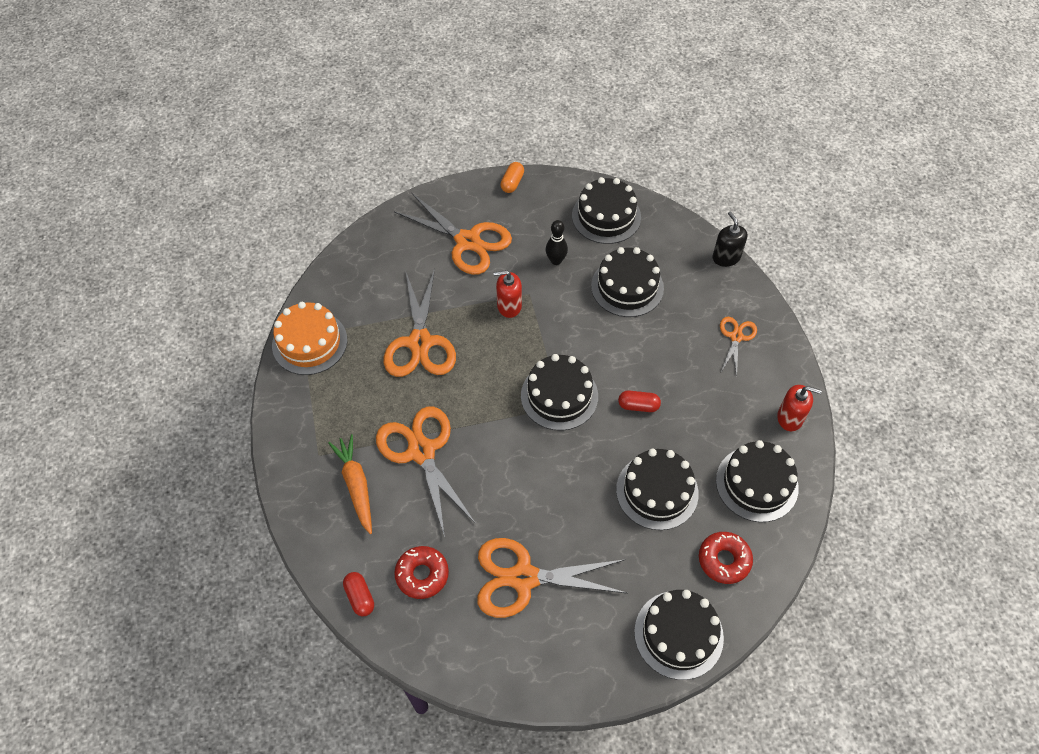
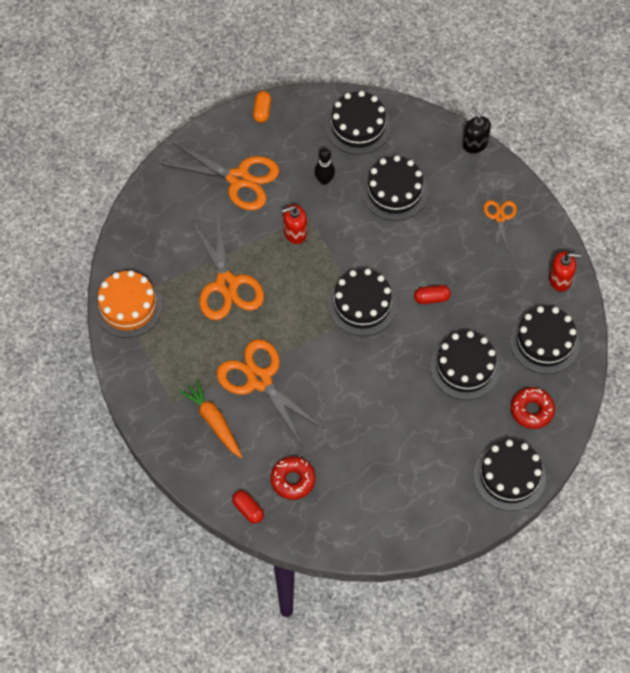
camera: 15 degrees left, 5 degrees up
(524, 578) = (376, 463): orange scissors -> none

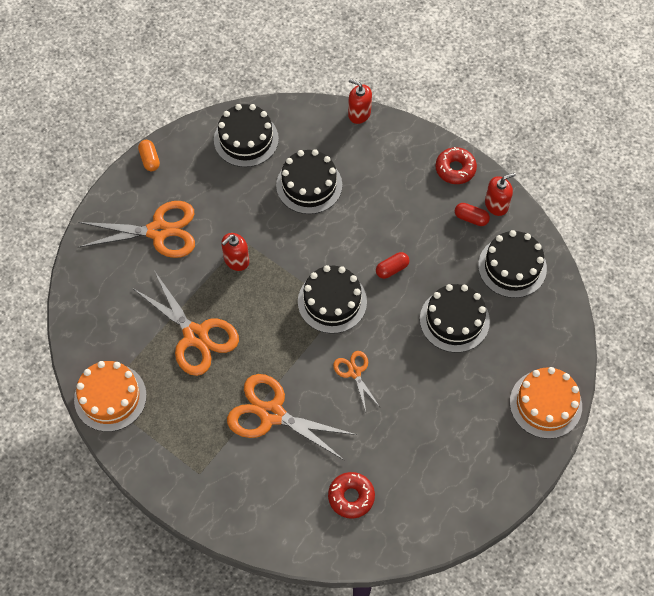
camera: 25 degrees left, 0 degrees up
(213, 421) = (247, 473): orange carrot -> none
(248, 510) = (323, 545): red capsule -> red capsule (471, 218)
(324, 180) = (239, 200): black bowling pin -> none
(475, 144) = (359, 113): black soap dispenser -> red soap dispenser
(500, 217) = (415, 170): orange scissors -> orange scissors (354, 372)
(509, 476) = (545, 404): black cake -> orange cake
(532, 410) = (533, 334): red donut -> red donut (455, 169)

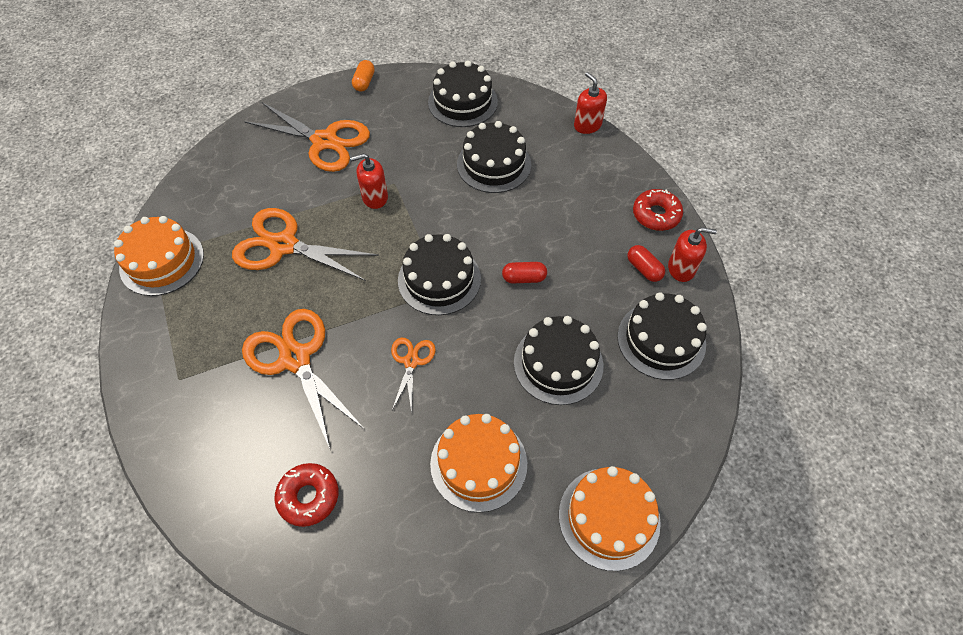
camera: 30 degrees right, 5 degrees down
(195, 335) = (283, 245): orange scissors -> orange scissors turned 120 degrees clockwise
(445, 415) = (478, 463): none -> orange cake

